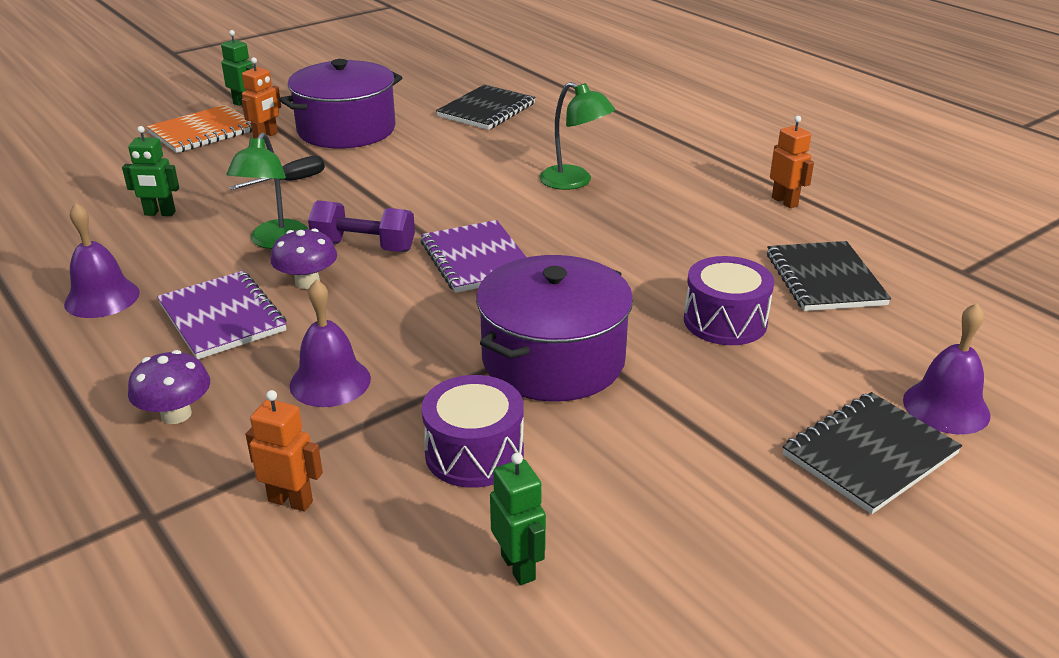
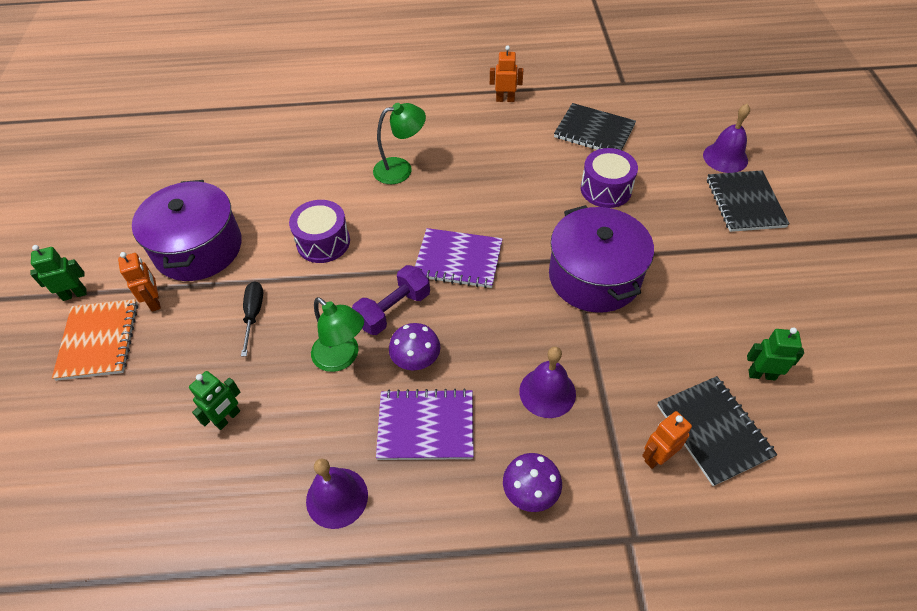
camera: 55 degrees left, 20 degrees up
(474, 453) = (660, 351): purple drum -> purple drum (323, 242)
(486, 110) = (251, 160): black notebook -> black notebook (713, 431)

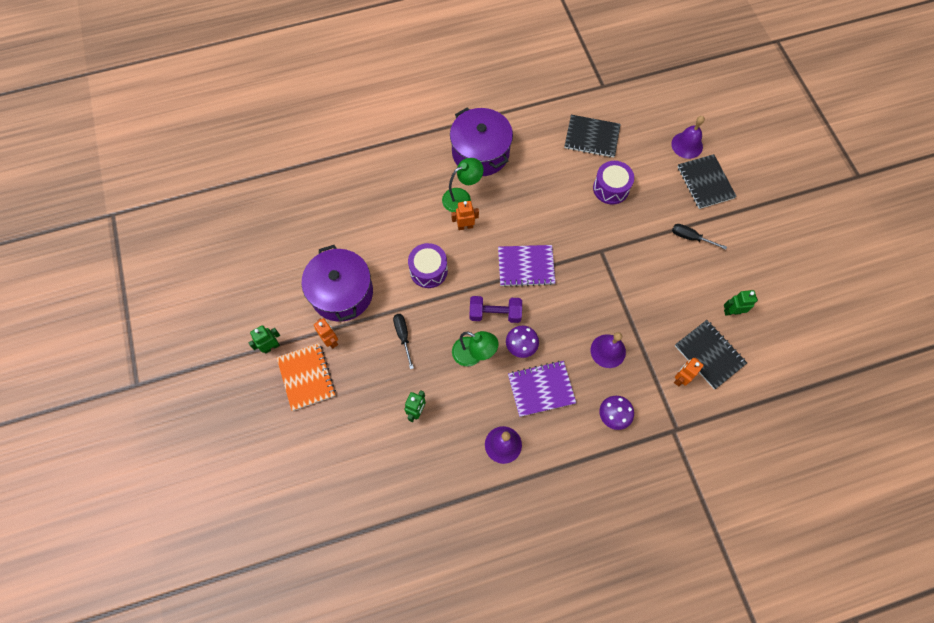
camera: 15 degrees left, 15 degrees up
(393, 310) = (495, 313): purple dumbbell -> purple dumbbell turned 60 degrees clockwise
(505, 99) = (519, 117): orange robot -> orange robot (465, 226)
(594, 276) = (618, 261): purple pot -> purple pot (480, 152)
(711, 265) = (690, 237): none -> black screwdriver

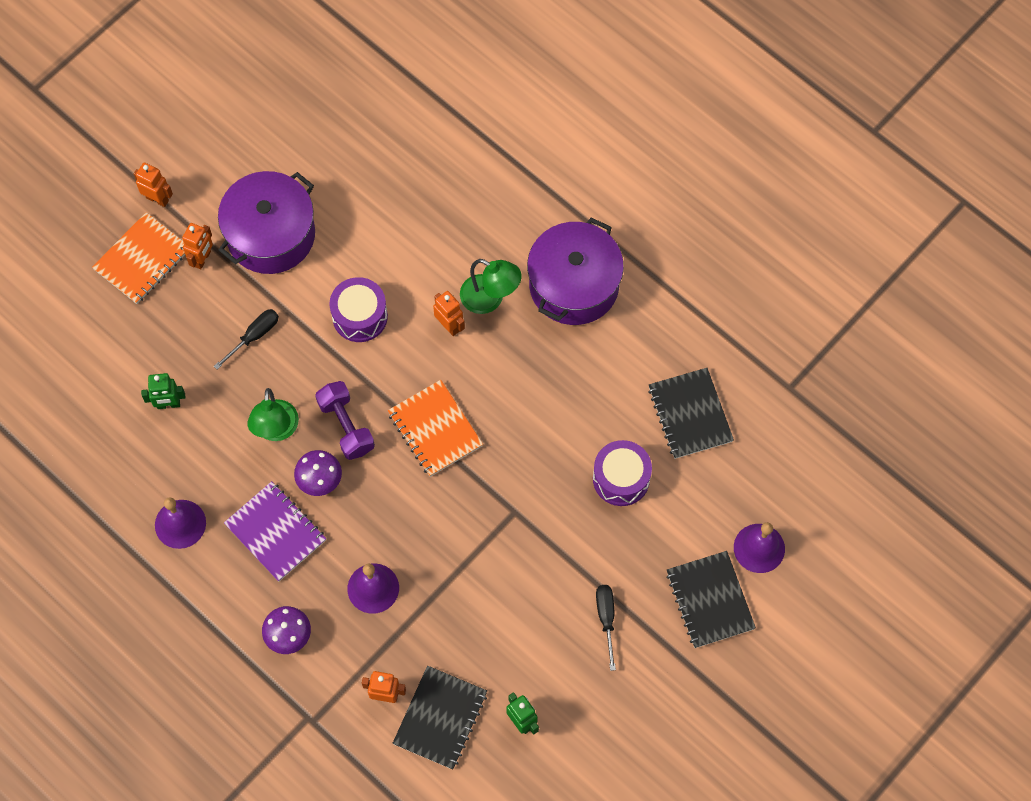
camera: 60 degrees right, 0 degrees up
(271, 347) = (157, 199): green robot -> orange robot
(526, 266) = (435, 429): purple notebook -> orange notebook
(705, 182) = (710, 600): black notebook -> black notebook turned 60 degrees counterclockwise

